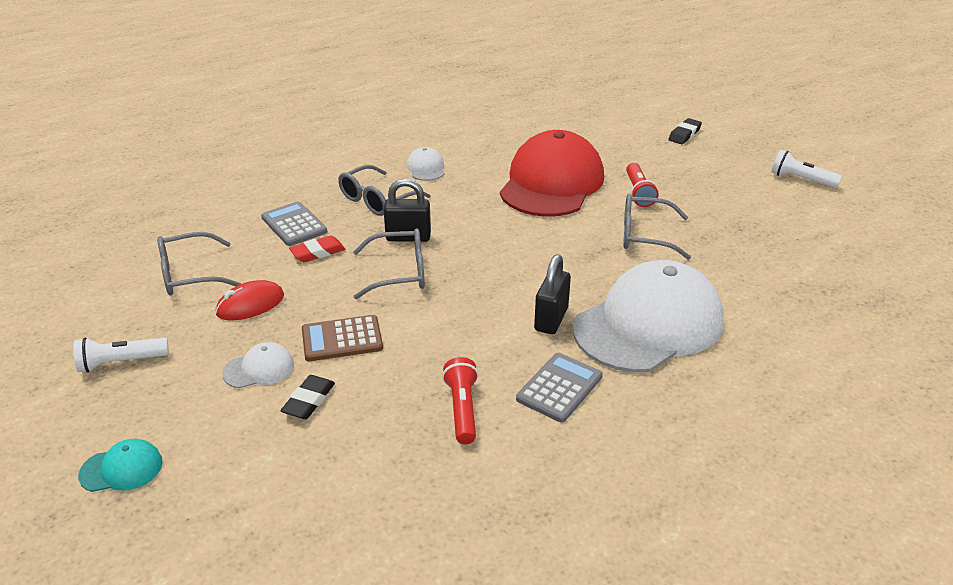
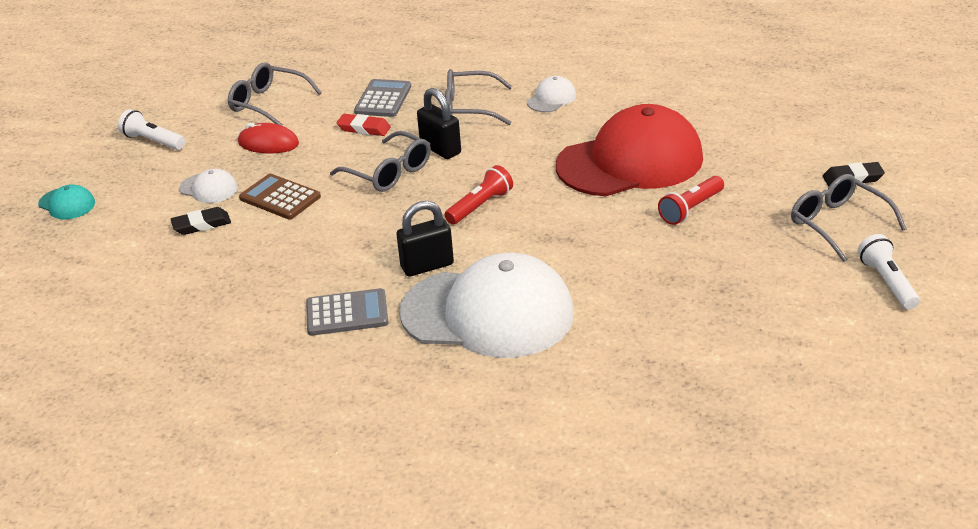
camera: 50 degrees right, 0 degrees up
(462, 409) = (269, 286): red flashlight -> red flashlight (480, 206)
(645, 235) = (622, 247): grey glasses -> grey glasses (838, 224)

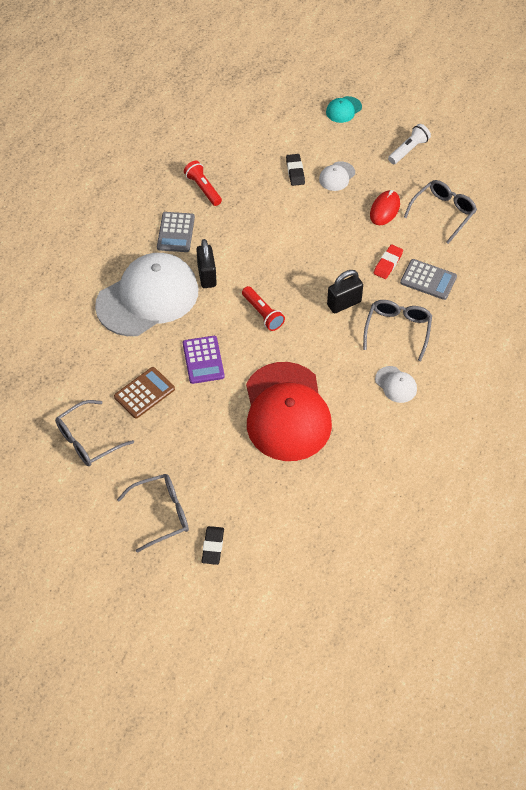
camera: 100 degrees right, 20 degrees up
(280, 198) = (312, 211): brown calculator -> brown calculator (144, 393)
(388, 172) = (323, 270): grey glasses -> grey glasses (88, 440)
(488, 313) = (147, 297): white cap -> white cap turned 150 degrees counterclockwise
(581, 239) = (203, 360): none -> purple calculator
(691, 209) = (213, 431): red flashlight -> red flashlight (203, 188)
(887, 282) = (87, 516): white flashlight -> none

